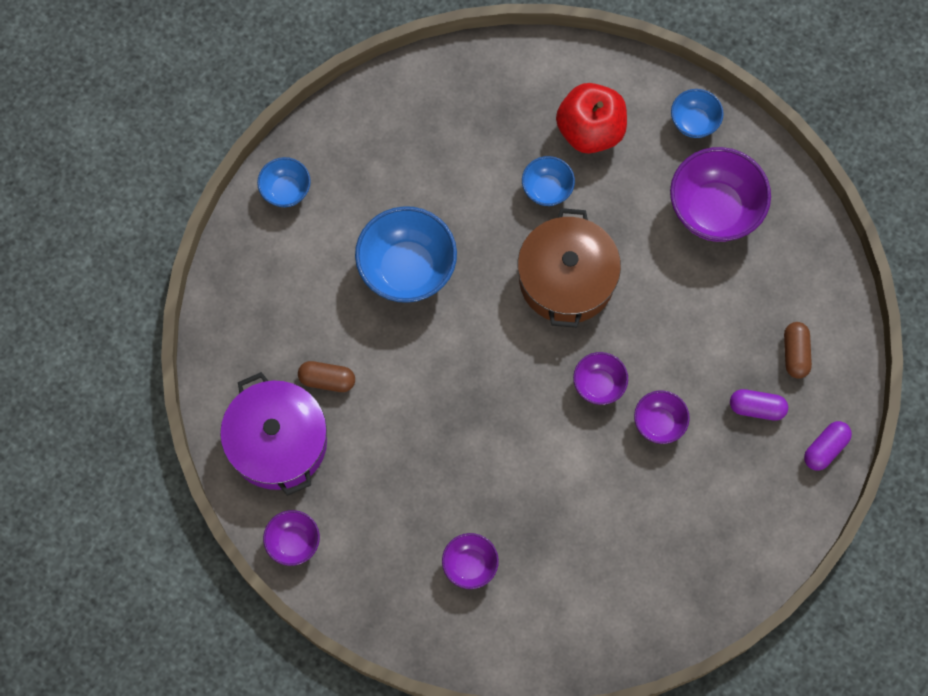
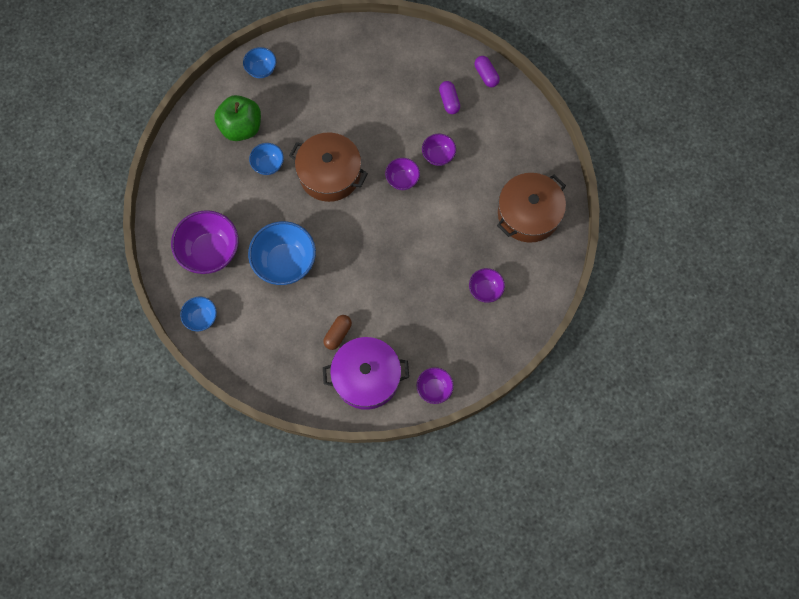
camera: 70 degrees left, 0 degrees up
(590, 131) = (241, 127): red apple -> green apple
(616, 590) = (528, 214): none -> brown pot
(714, 210) = (321, 79): purple bowl -> purple bowl (210, 252)
(757, 408) = (449, 101): purple capsule -> purple capsule turned 45 degrees counterclockwise
(795, 353) = (425, 69): brown capsule -> none

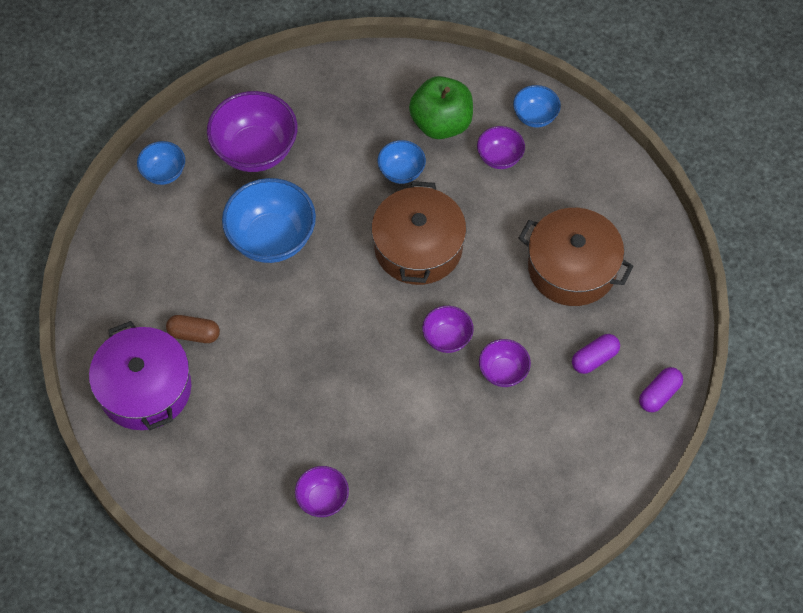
camera: 70 degrees right, 10 degrees down
(434, 388) = (155, 478): purple bowl -> purple bowl (499, 158)
(528, 214) = (462, 522): brown pot -> brown pot (572, 268)

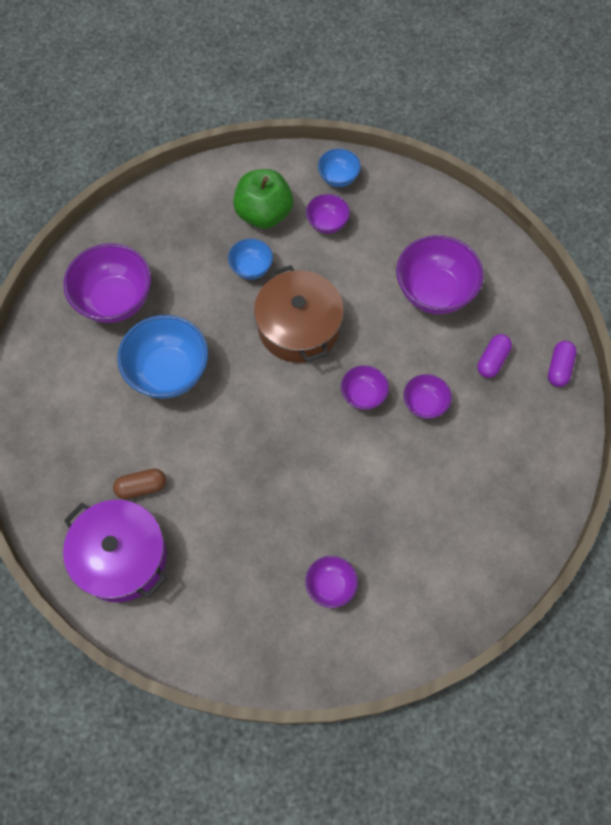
camera: 25 degrees left, 5 degrees up
(164, 173) = (42, 353): blue bowl -> none
(572, 268) = (434, 292): brown pot -> purple bowl

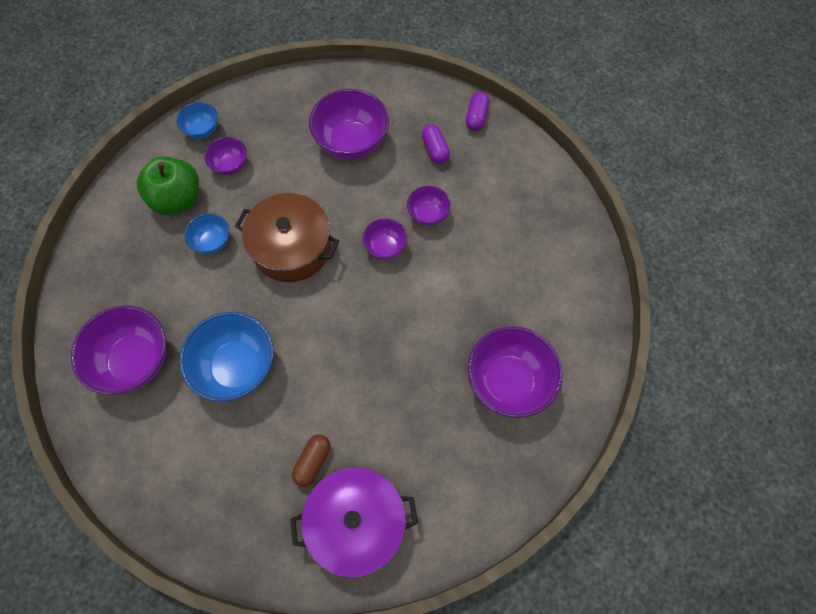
camera: 50 degrees left, 0 degrees up
(331, 586) = (508, 382): purple bowl -> purple bowl, size x1.87
(559, 368) = (476, 117): purple capsule -> purple capsule turned 45 degrees clockwise

